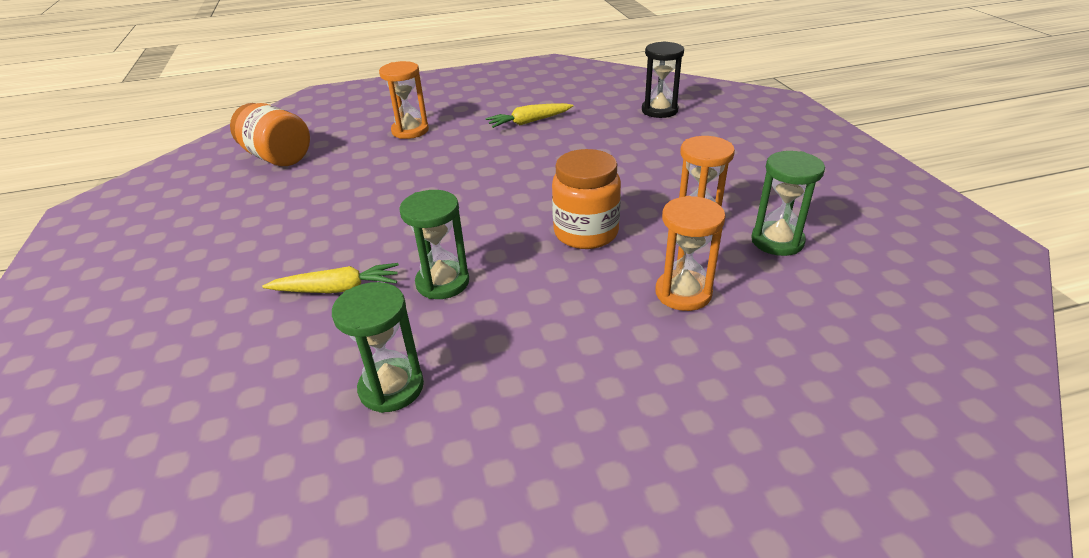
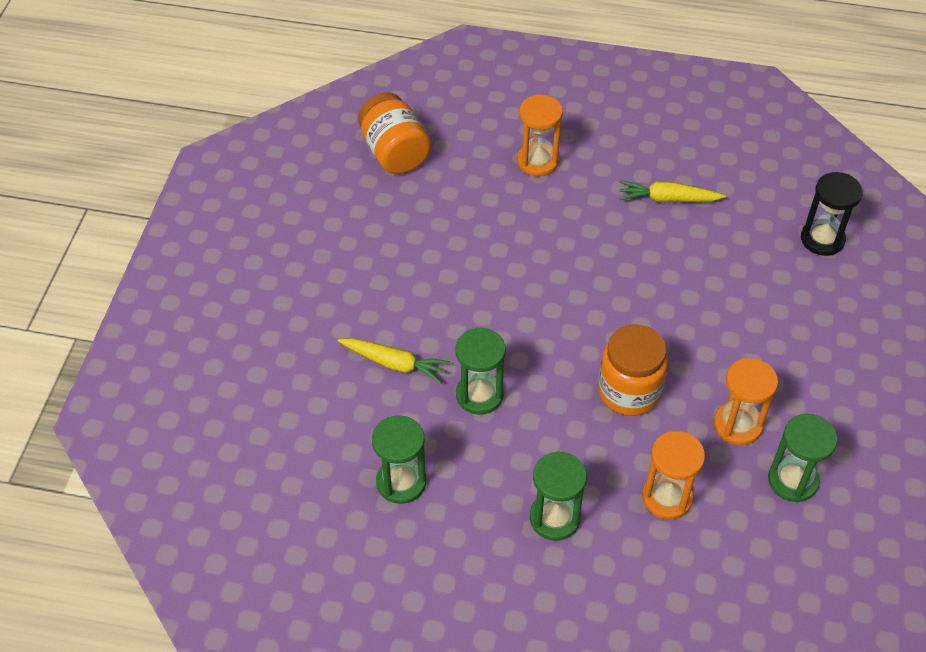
camera: 25 degrees right, 15 degrees up
(587, 352) = (554, 518): none -> green hourglass

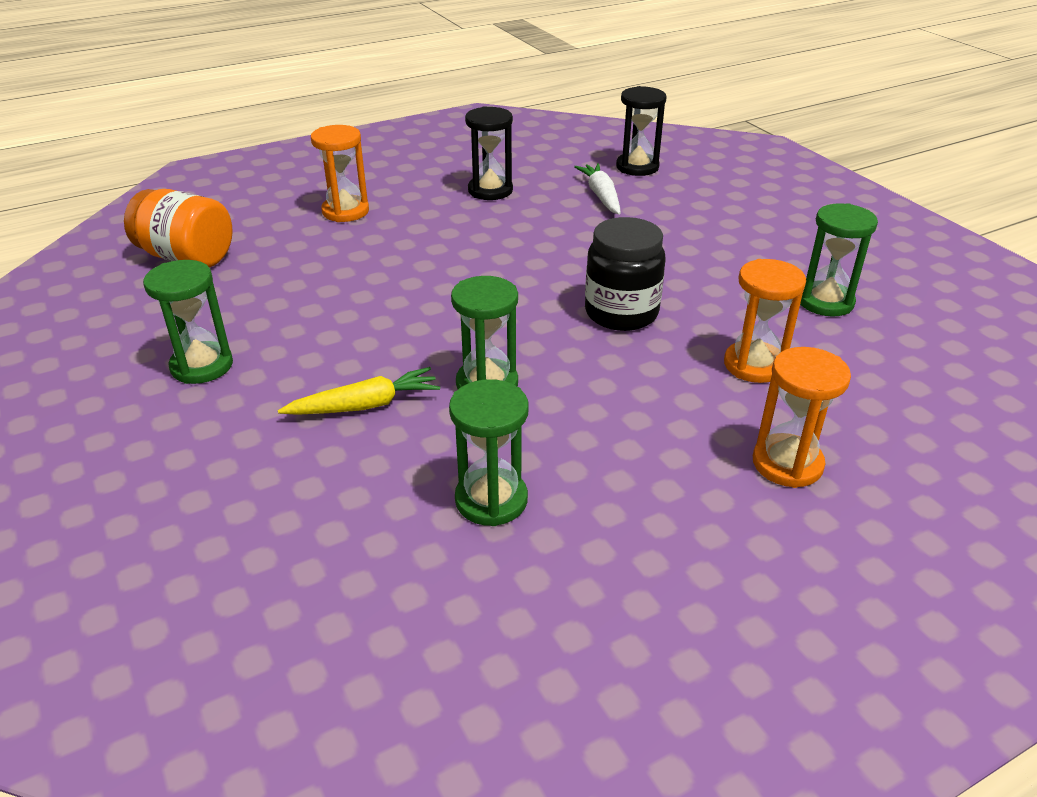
camera: 40 degrees left, 15 degrees down
(554, 518) = (683, 436): green hourglass -> green hourglass (202, 366)
(629, 391) = (621, 313): orange jar -> black jar
(668, 199) = (490, 190): yellow carrot -> black hourglass
(737, 425) = (736, 290): orange hourglass -> orange hourglass (787, 464)
(750, 258) = (601, 196): none -> white carrot

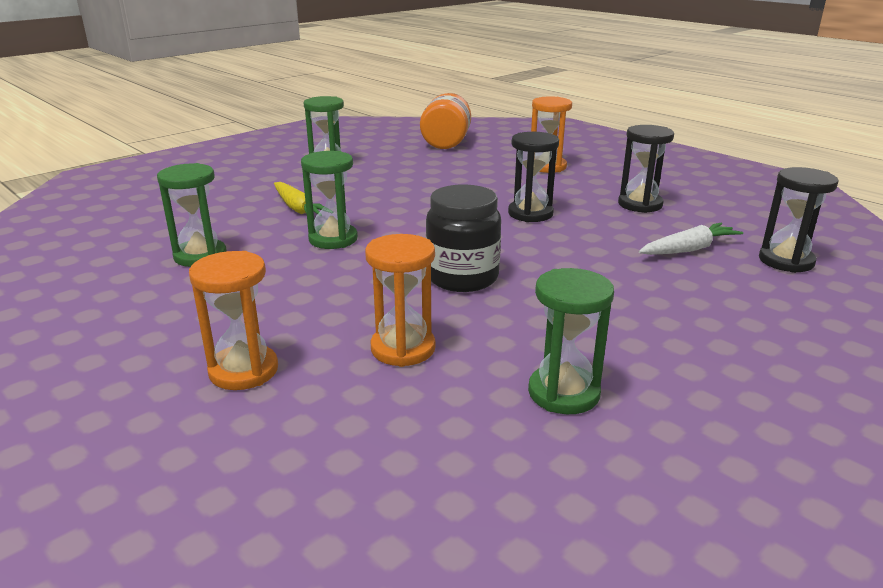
camera: 75 degrees right, 10 degrees down
(481, 248) = (530, 214): none -> black hourglass

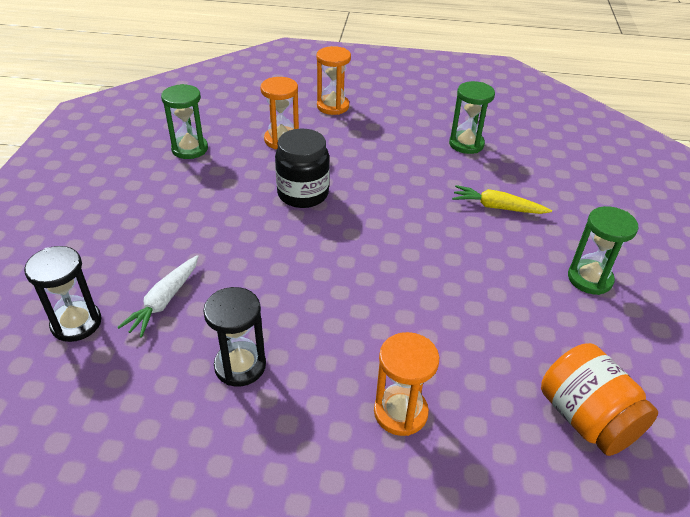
camera: 140 degrees right, 15 degrees up
(333, 239) = (423, 190): green hourglass -> none
(530, 214) = (327, 291): black hourglass -> none

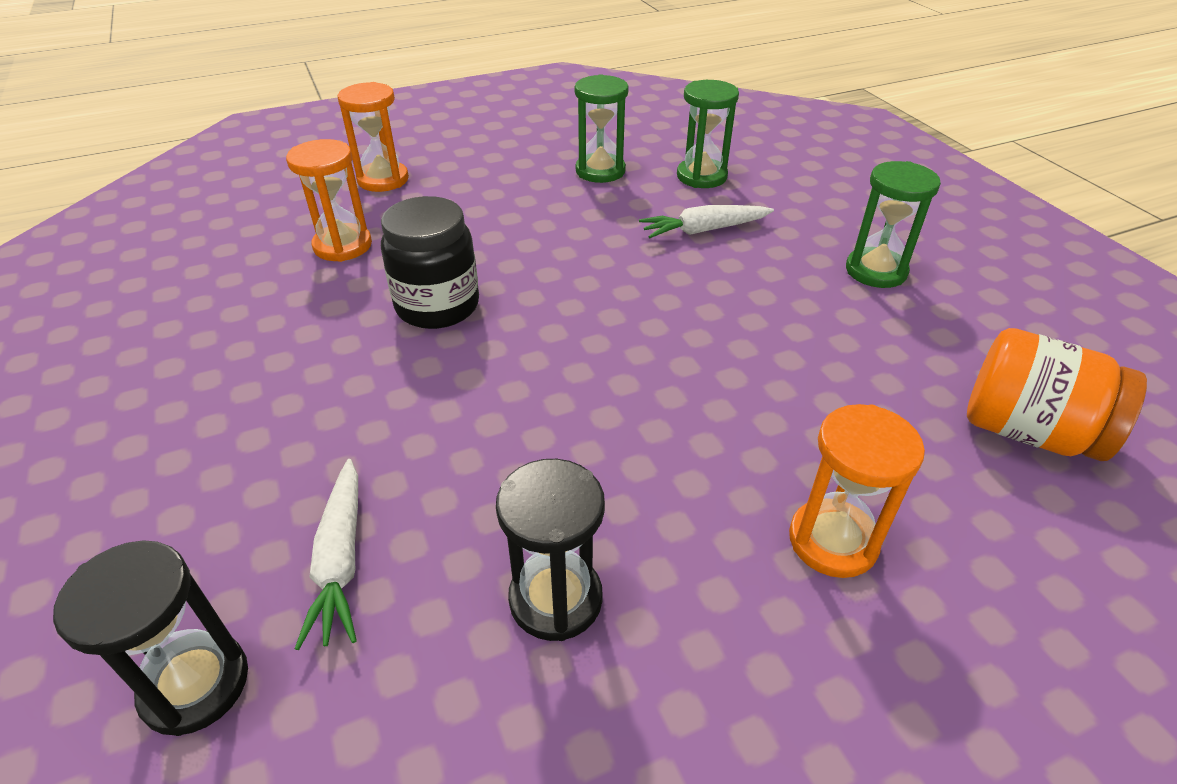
camera: 30 degrees left, 0 degrees up
(190, 149) = (197, 308): green hourglass -> green hourglass (701, 176)
(497, 207) = (704, 230): yellow carrot -> white carrot

